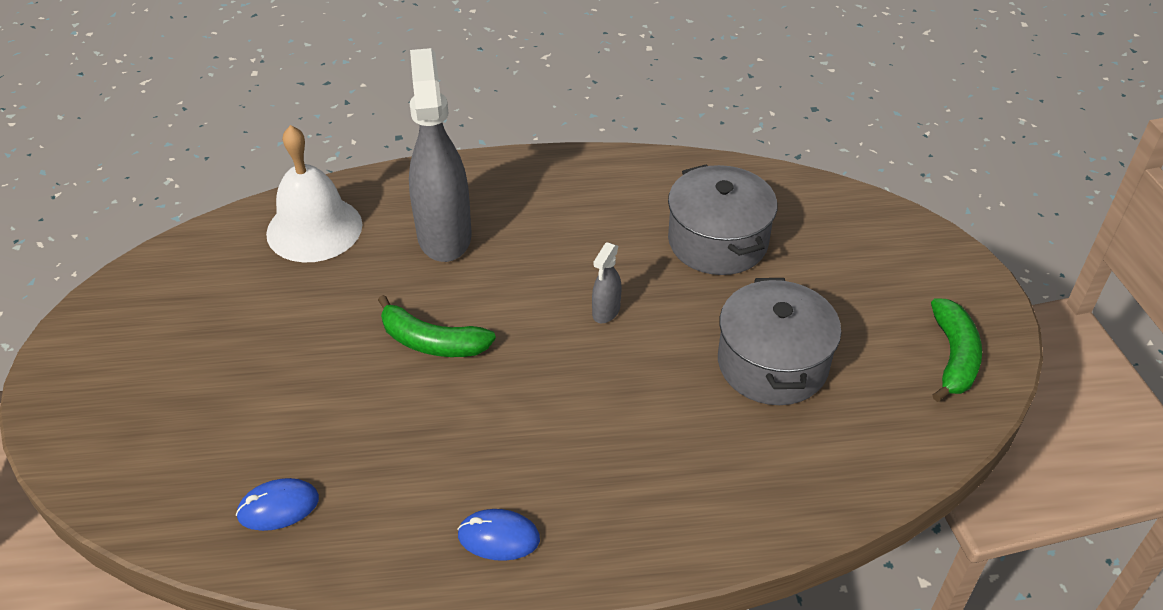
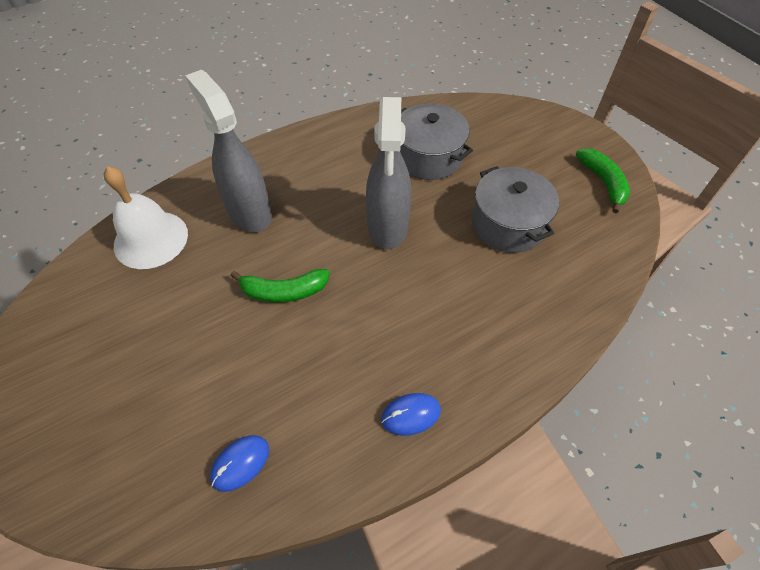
camera: 25 degrees left, 10 degrees up
(606, 312) = (387, 227): grey spray bottle -> grey spray bottle, size x2.32

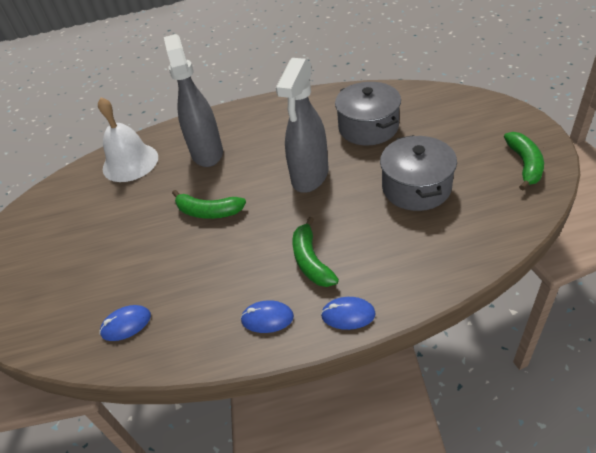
camera: 25 degrees right, 10 degrees down
(431, 332) = (311, 261): none -> green banana
(497, 390) = (348, 315): none -> blue mouse

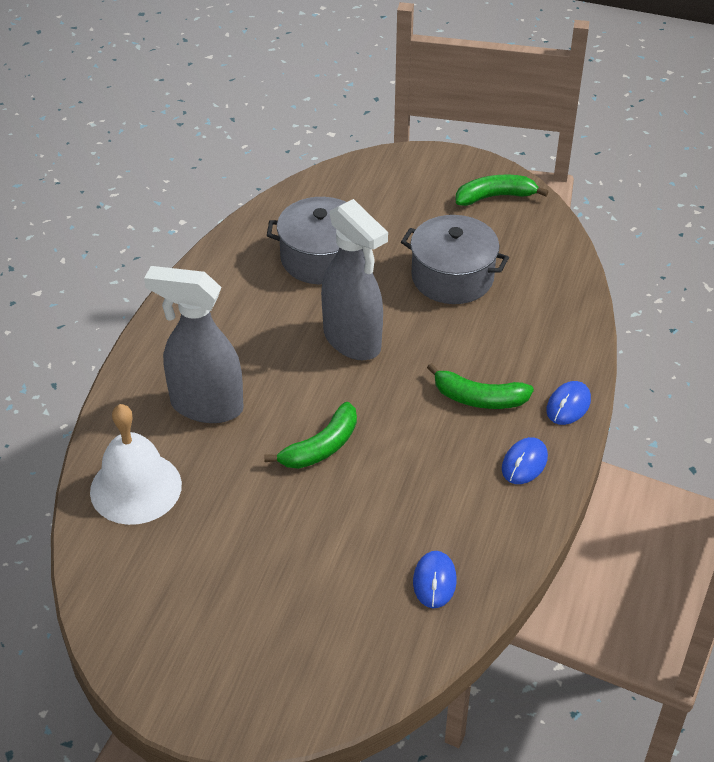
camera: 65 degrees left, 0 degrees up
(524, 164) = (495, 197): green banana -> green banana turned 45 degrees counterclockwise

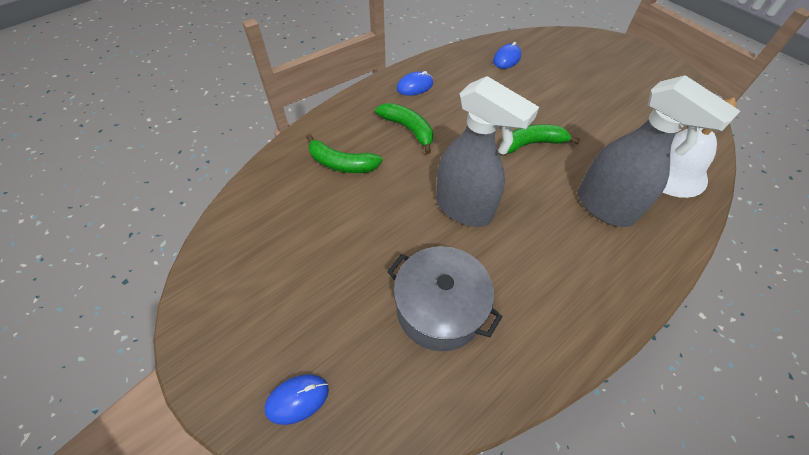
camera: 150 degrees left, 10 degrees up
(352, 341) = (464, 208): grey spray bottle -> grey spray bottle turned 135 degrees clockwise
(452, 277) = (343, 227): grey pot -> none
(495, 197) = (223, 298): green banana -> green banana (341, 163)
(568, 405) = (359, 103): blue mouse -> blue mouse (297, 399)

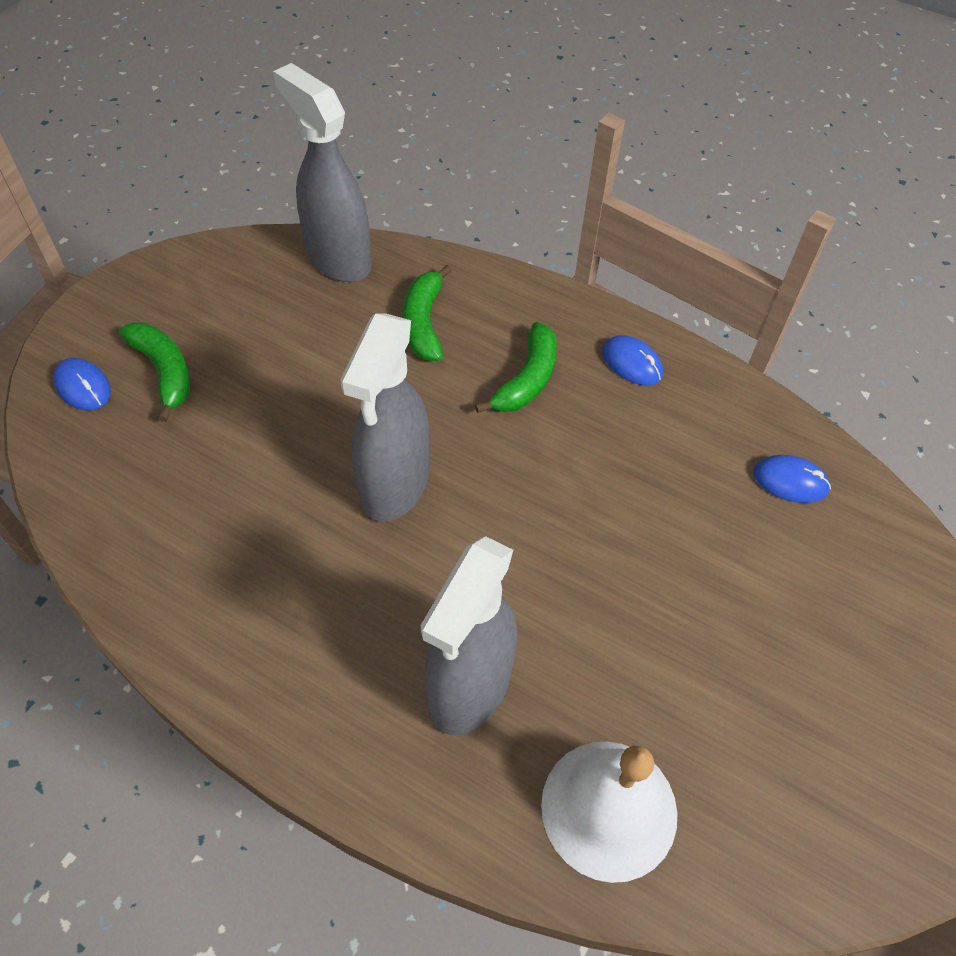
camera: 70 degrees right, 0 degrees up
(257, 195) = (338, 259): none -> grey spray bottle
(439, 309) = (219, 491): grey pot -> none
(532, 144) = (573, 556): green banana -> green banana (164, 372)

